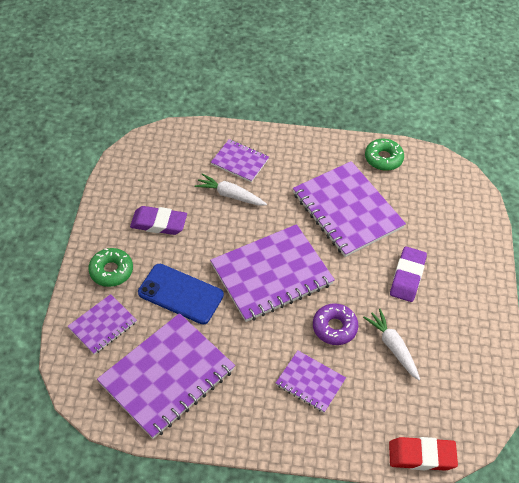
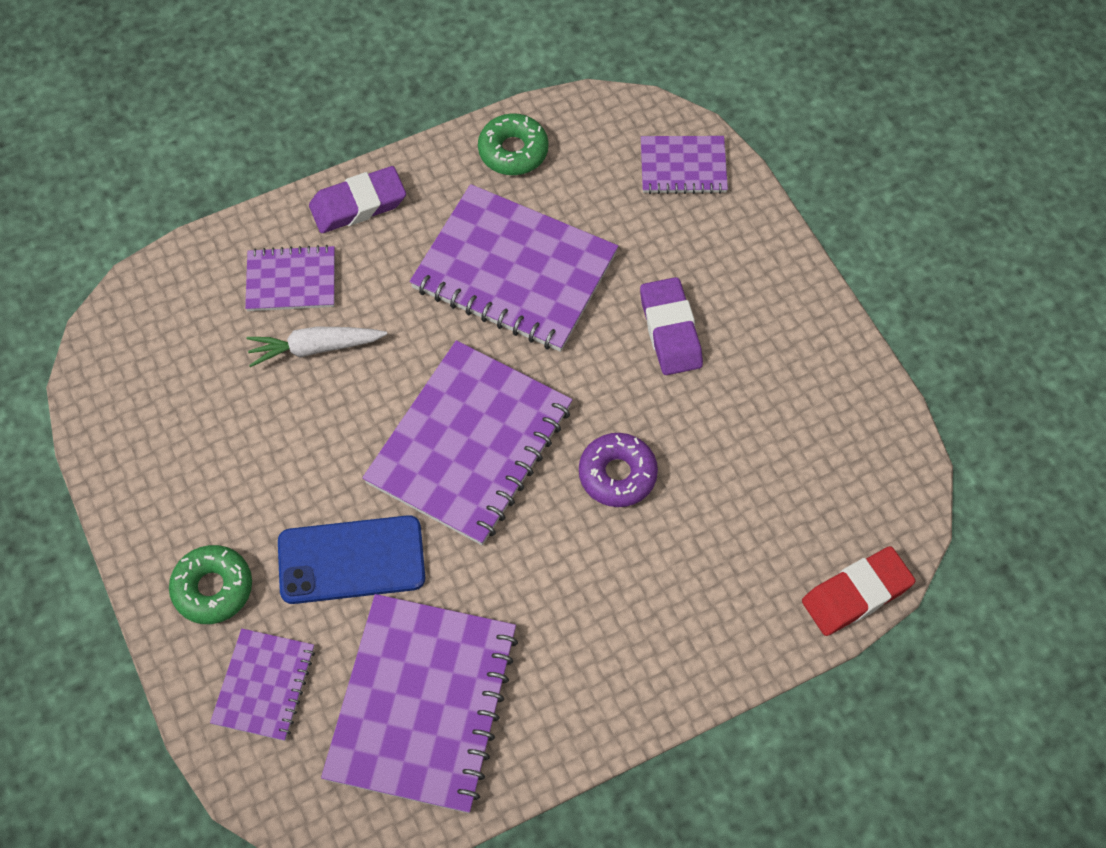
camera: 30 degrees left, 10 degrees up
(159, 223) = (233, 462): purple eraser -> purple eraser (358, 204)
(310, 382) = (637, 581): purple notebook -> purple notebook (683, 167)
(393, 347) = (718, 454): white carrot -> none

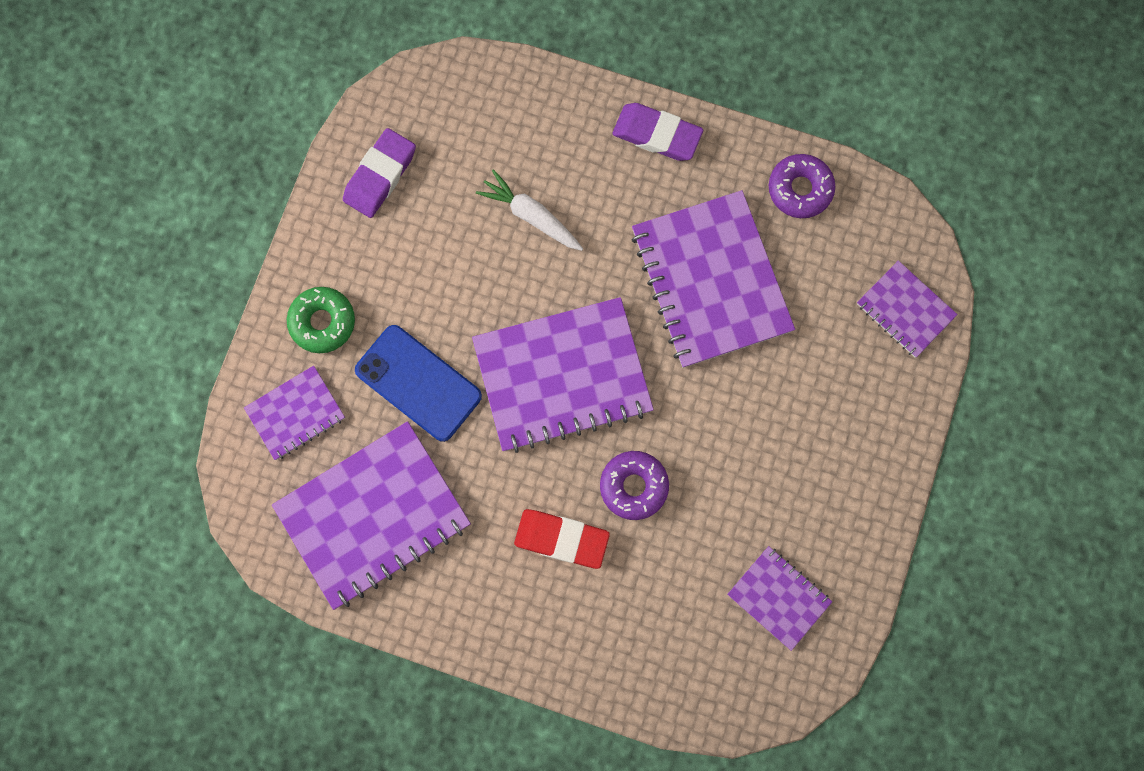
camera: 45 degrees right, 15 degrees up
(291, 280) = (561, 152): purple notebook -> purple notebook (778, 597)
(513, 151) = (800, 189): green donut -> purple donut
(670, 330) = (770, 421): purple eraser -> purple eraser (380, 176)
(856, 594) = (701, 712): red eraser -> red eraser (561, 539)

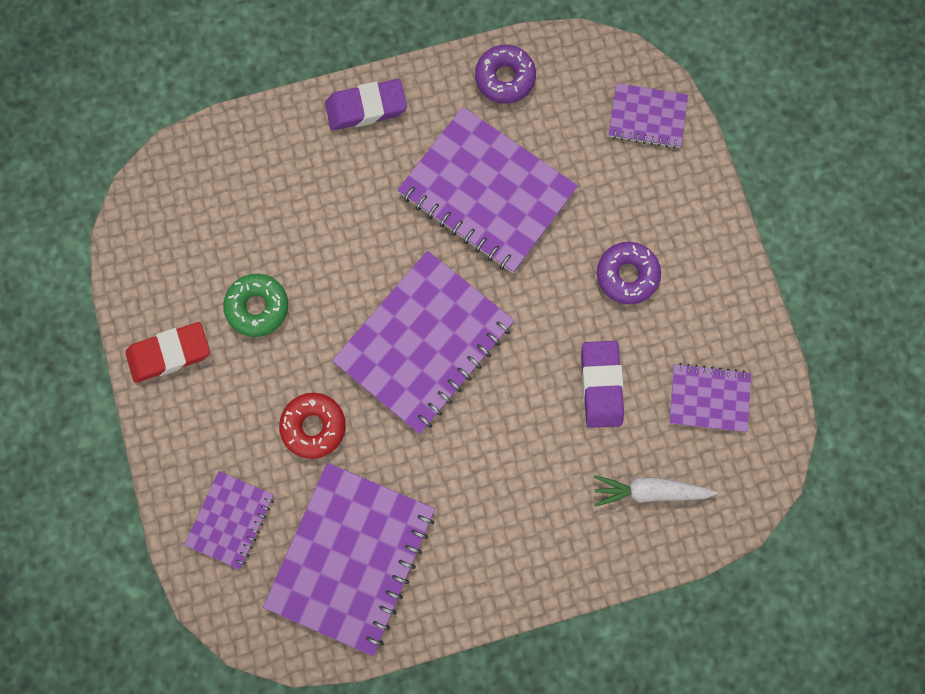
camera: 35 degrees left, 0 degrees up
(322, 322) = (201, 431): green donut -> green donut (258, 307)
(380, 176) = (167, 283): purple eraser -> purple eraser (601, 385)
(418, 383) = (314, 426): blue phone -> red donut
(531, 216) = (312, 235): white carrot -> white carrot (649, 491)
(561, 539) = (513, 470): red eraser -> red eraser (170, 353)
(633, 486) = (539, 390): purple donut -> purple donut (627, 275)

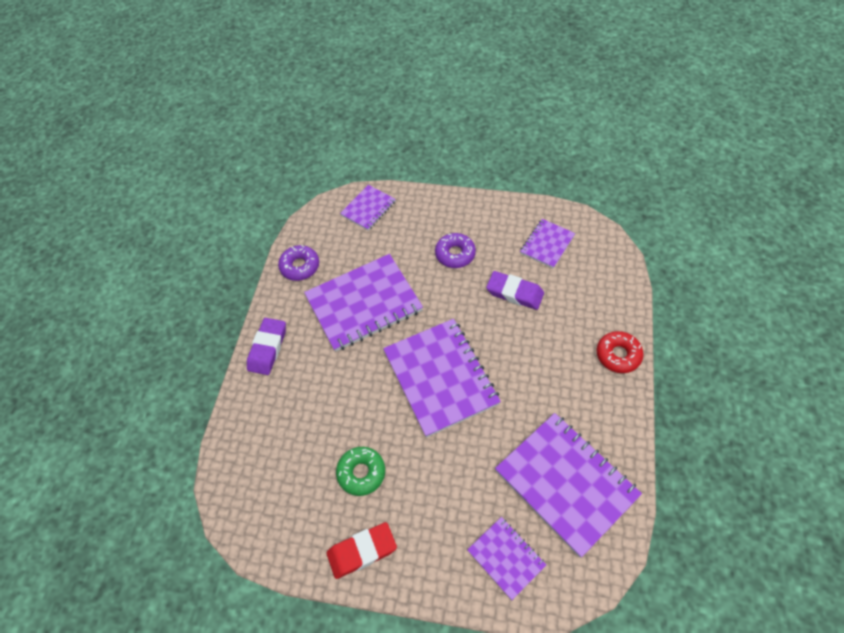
camera: 60 degrees left, 20 degrees down
(170, 353) = (362, 551): red eraser -> red eraser turned 60 degrees clockwise
(314, 426) = (464, 470): red donut -> red donut (618, 355)
(649, 491) = (589, 294): white carrot -> none

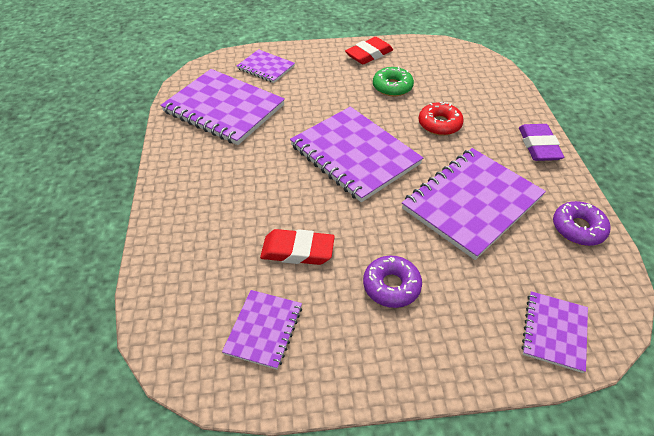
camera: 160 degrees right, 10 degrees down
(514, 293) = (297, 251): purple eraser -> red eraser
(618, 355) = (169, 208): red donut -> red donut (439, 124)

